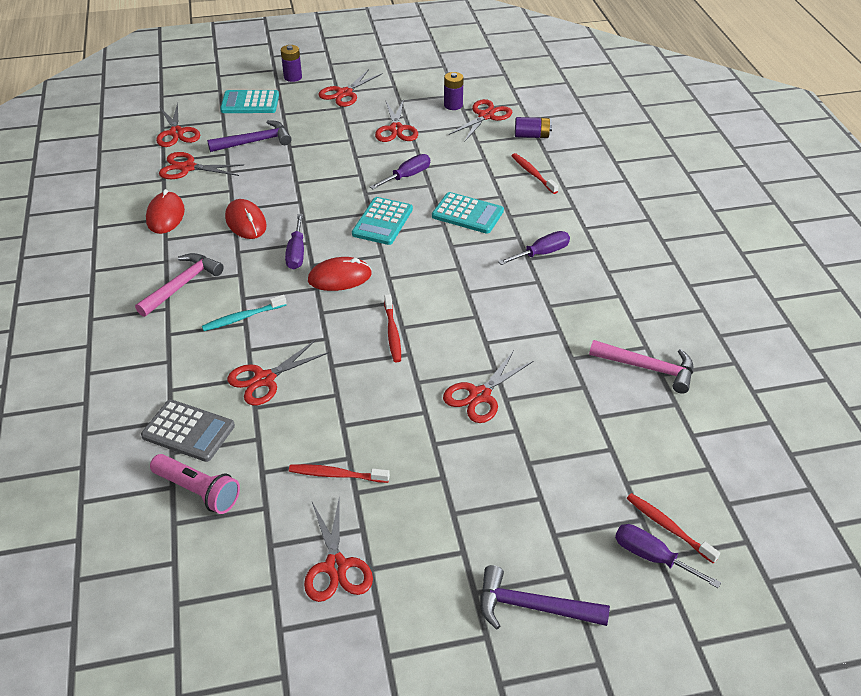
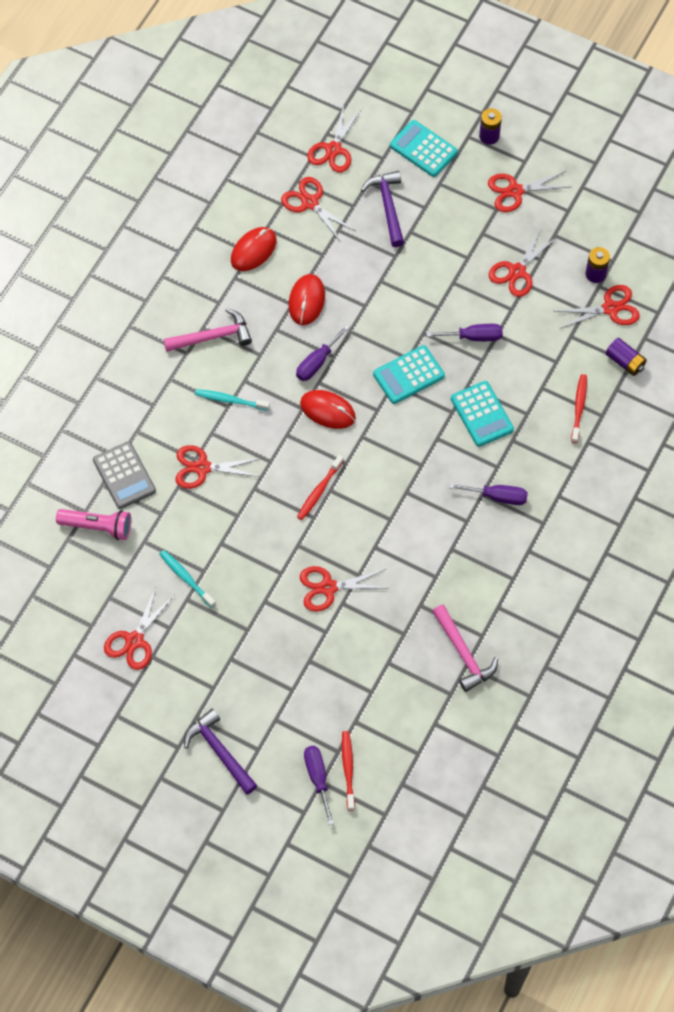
camera: 40 degrees right, 20 degrees up
(198, 491) = (97, 527): pink flashlight -> pink flashlight turned 60 degrees counterclockwise
(255, 142) = (388, 206): purple hammer -> purple hammer turned 120 degrees counterclockwise
(336, 475) = (186, 578): red toothbrush -> turquoise toothbrush

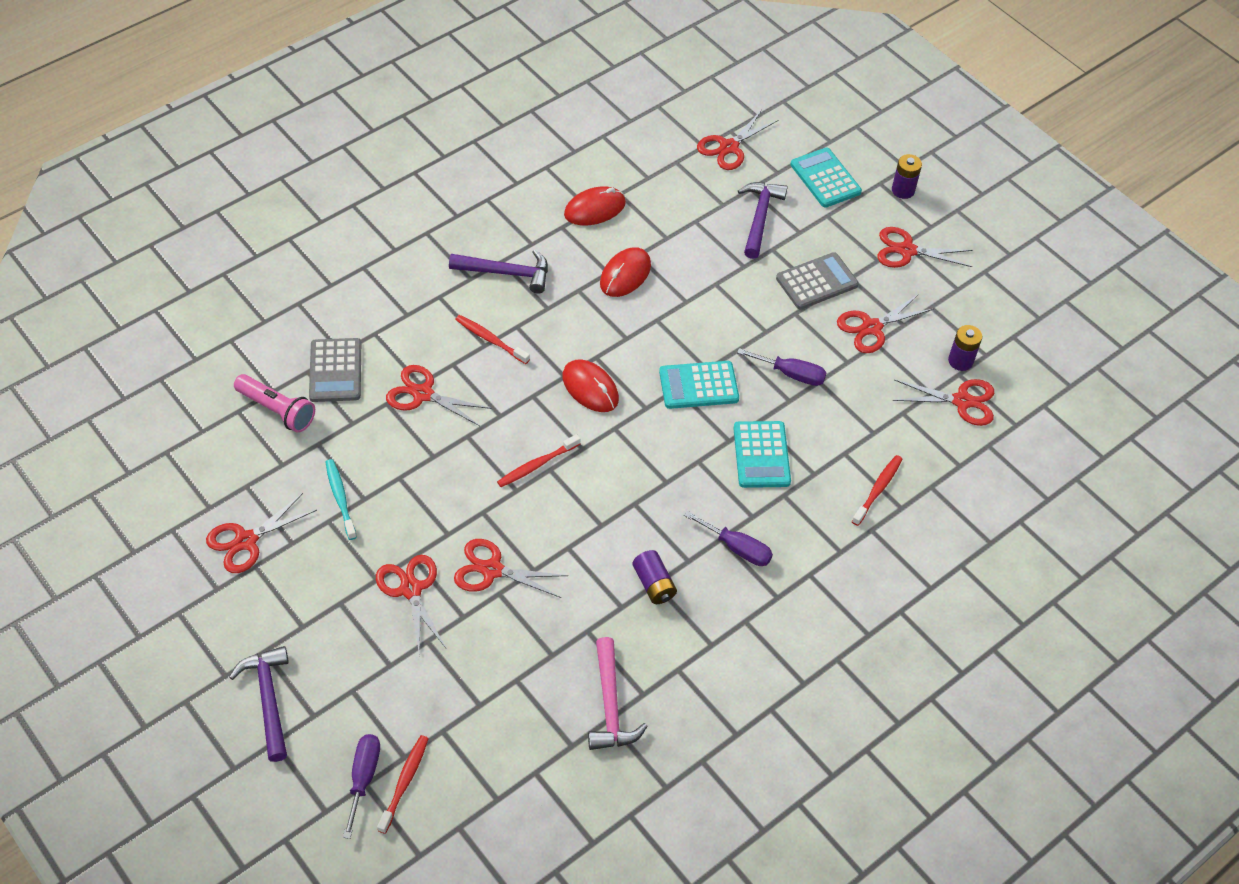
camera: 20 degrees right, 10 degrees down
(213, 337) = (507, 273): pink hammer -> purple hammer
(230, 400) = (490, 339): turquoise toothbrush -> red toothbrush
(310, 203) = (678, 186): red scissors -> red scissors (411, 589)
(317, 362) = (604, 337): purple screwdriver -> none
(458, 247) = (816, 282): none -> grey calculator
(625, 362) = (954, 462): purple battery -> purple battery (654, 584)

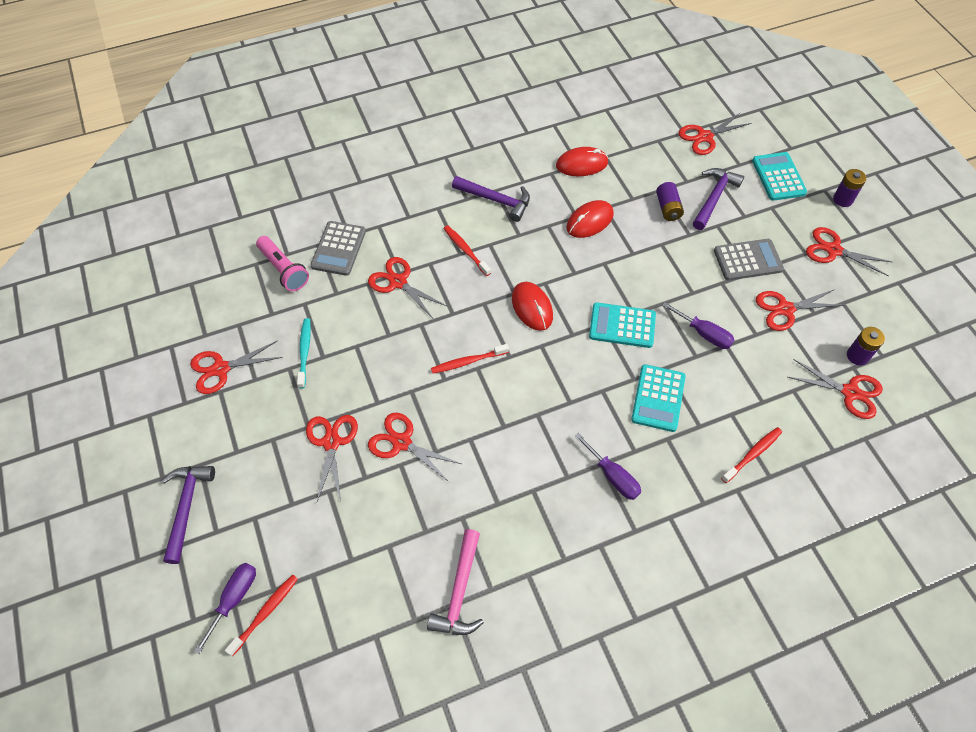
camera: 20 degrees right, 5 degrees up
(654, 584) = (531, 490): purple battery -> purple battery (668, 208)

